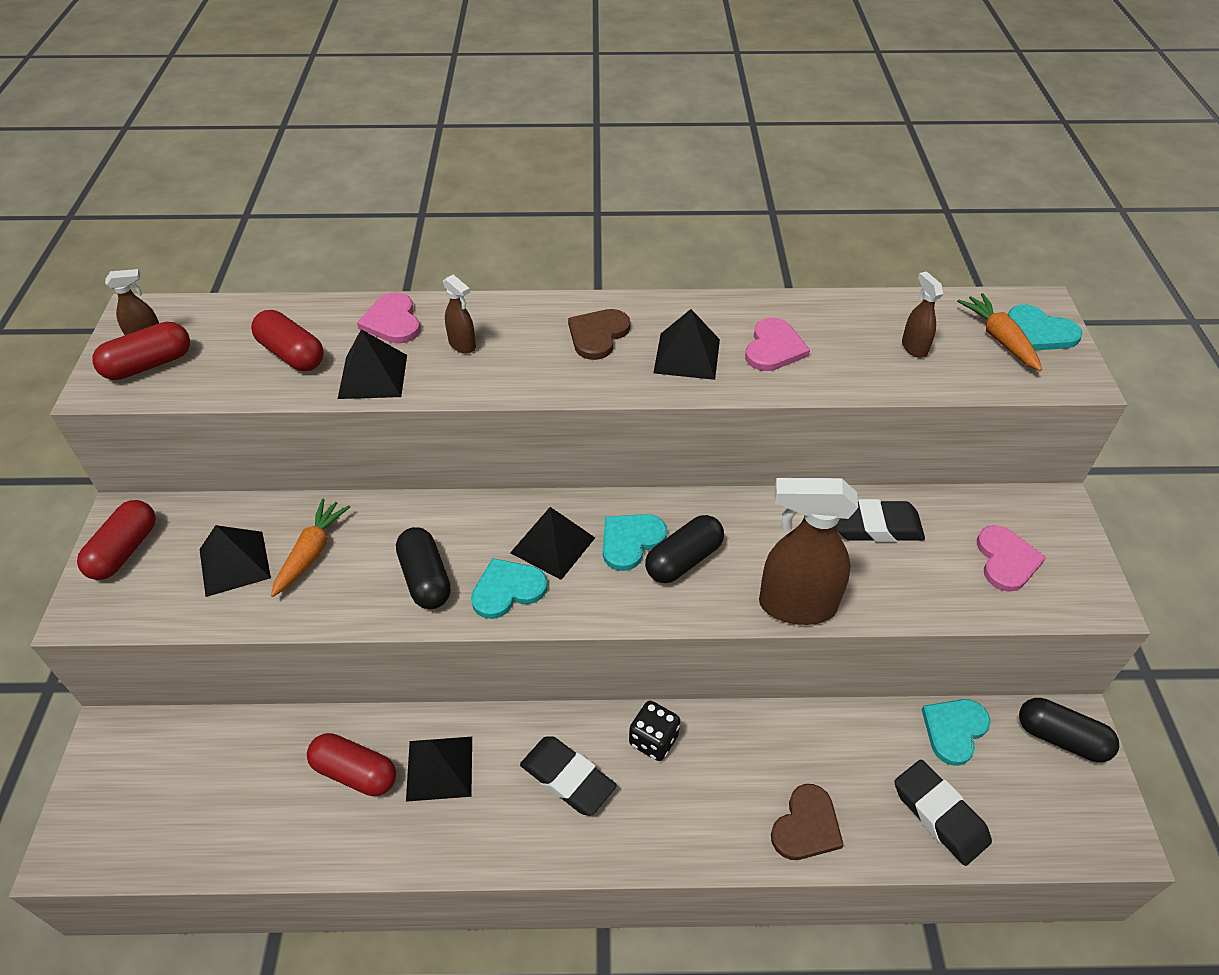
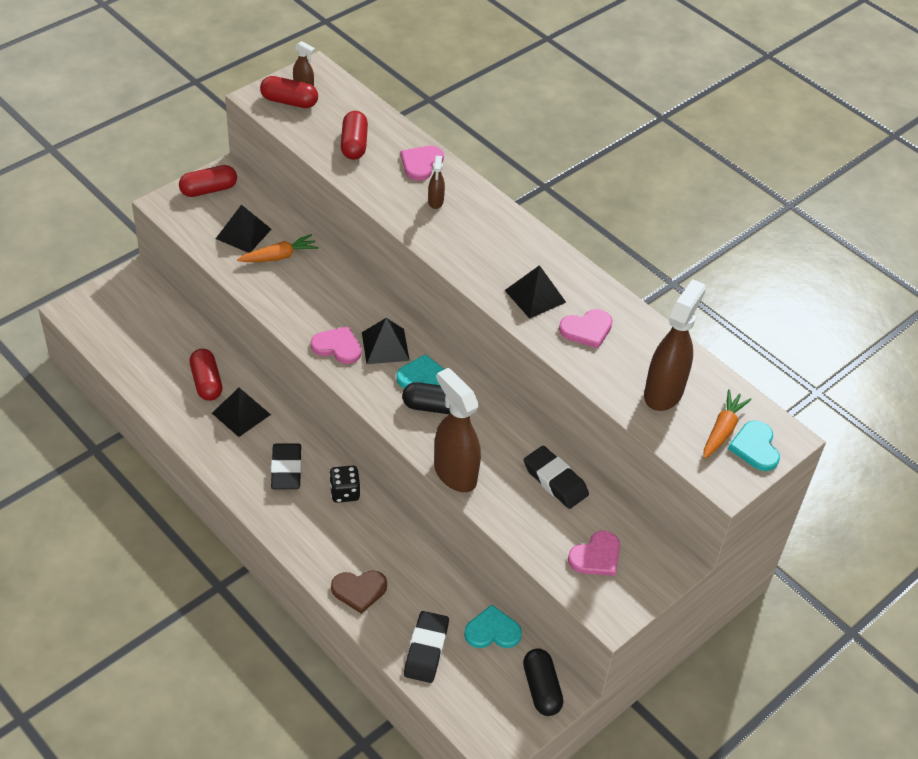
camera: 45 degrees right, 0 degrees up
(373, 376) = (374, 184): black pyramid -> none
(425, 579) = (310, 310): black capsule -> none
(507, 589) = (337, 347): turquoise heart -> pink heart
(598, 335) = (508, 249): brown heart -> none
(914, 347) = (664, 392): brown spray bottle -> brown spray bottle, size x2.12

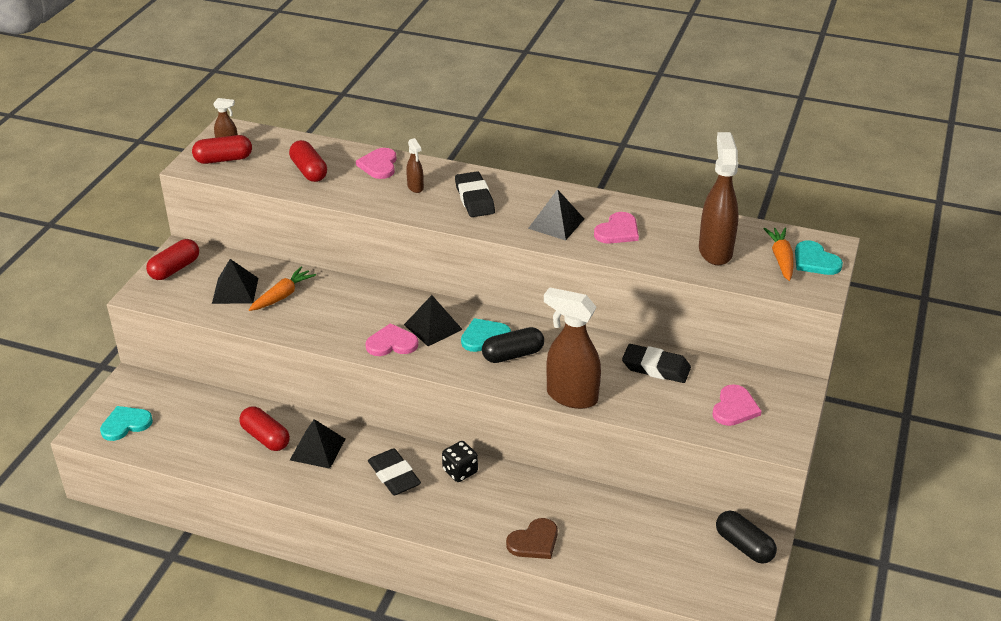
camera: 25 degrees left, 10 degrees down
(426, 650) = (628, 561): black eraser -> black eraser (474, 199)
(492, 631) = (669, 521): turquoise heart -> turquoise heart (125, 424)

